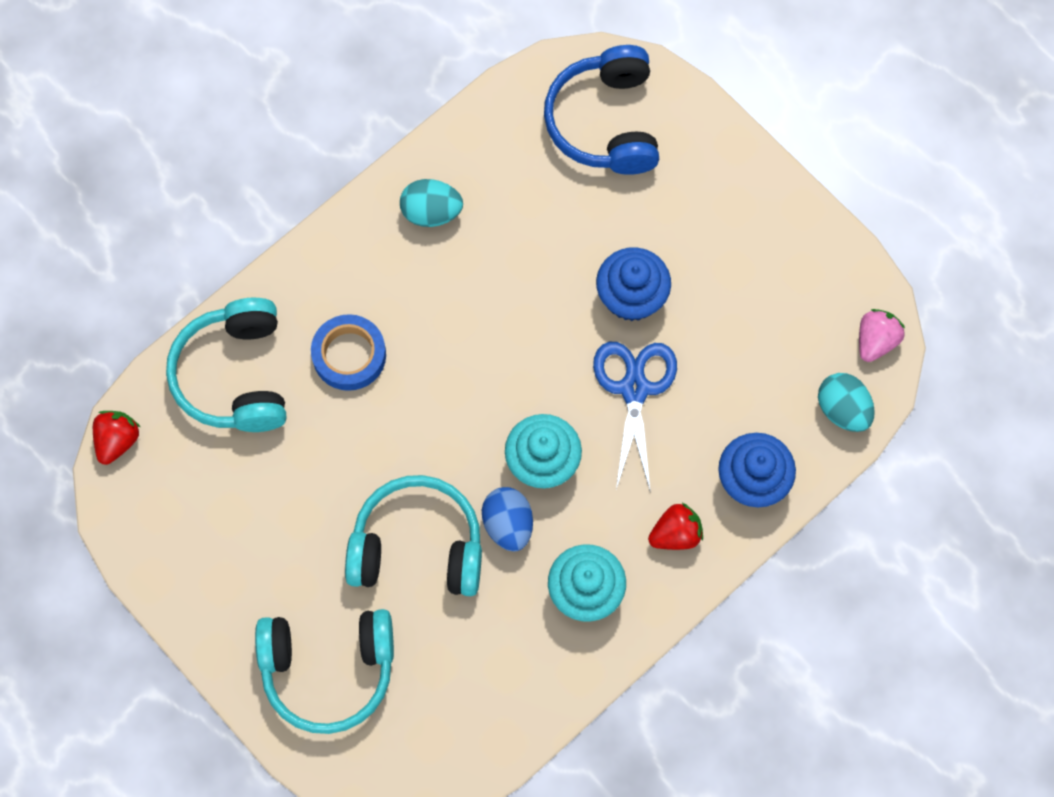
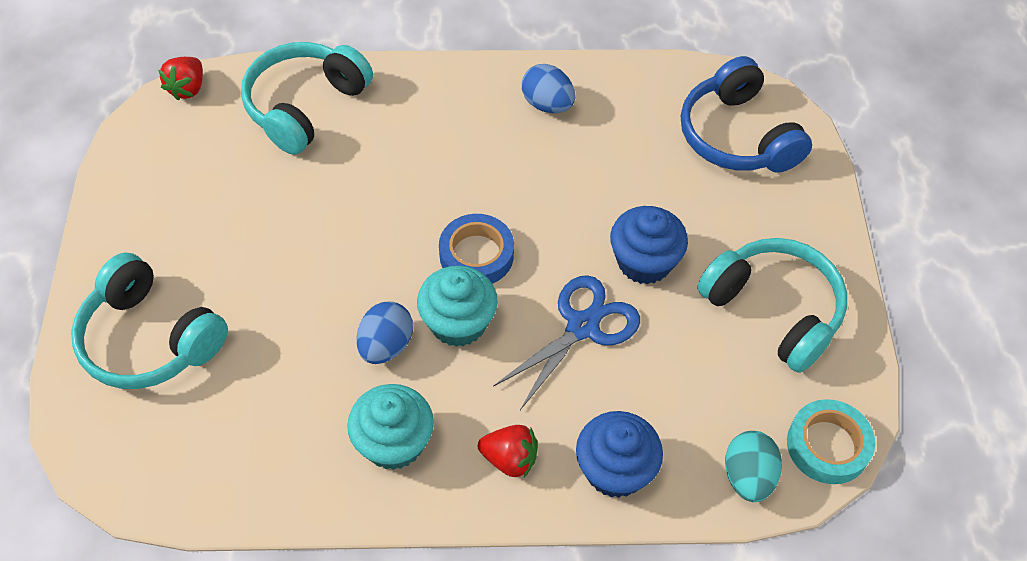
camera: 40 degrees right, 15 degrees down
(117, 441) = (187, 88): red strawberry -> red strawberry turned 135 degrees clockwise
(349, 355) = (394, 149): blue tape -> blue tape (476, 255)
(417, 546) = (304, 307): turquoise headphones -> turquoise headphones (774, 310)
(431, 212) = (547, 104): turquoise egg -> blue egg
(605, 122) = (737, 136): blue headphones -> blue headphones turned 60 degrees counterclockwise
(876, 341) = (827, 445): pink strawberry -> turquoise tape

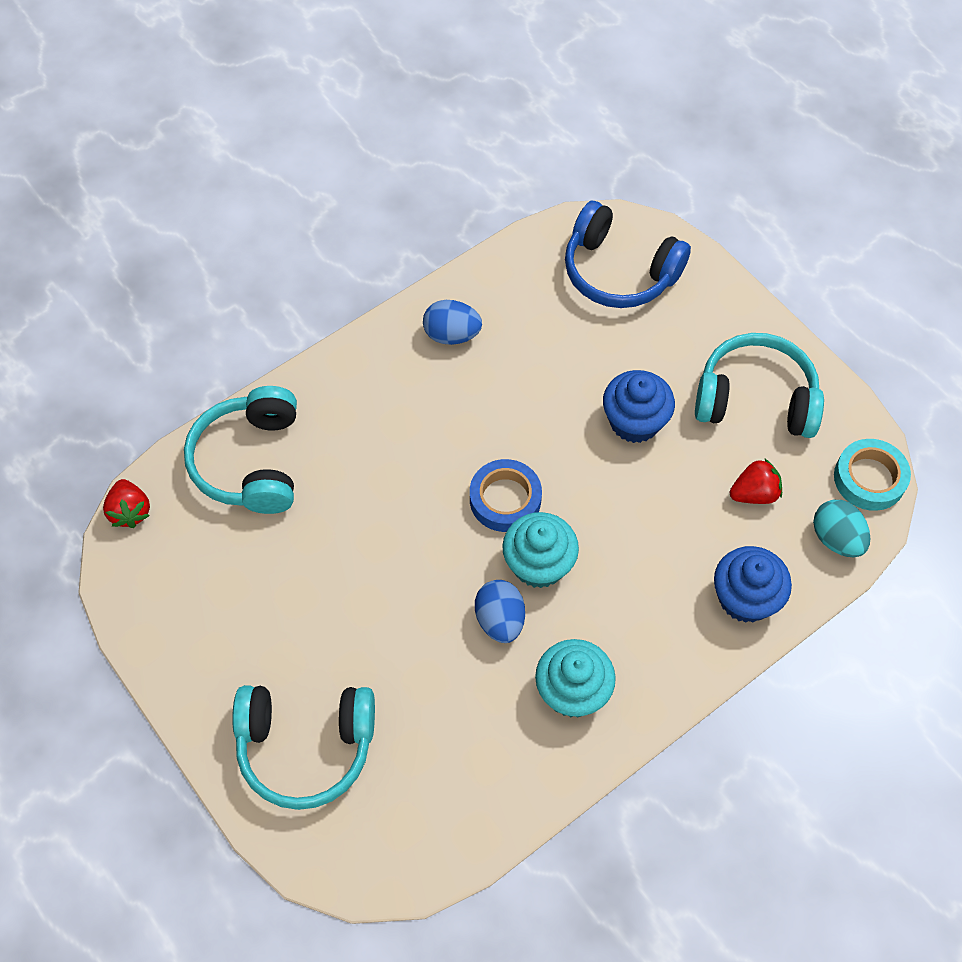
camera: 35 degrees left, 5 degrees up
(510, 459) = (666, 643): red strawberry -> red strawberry (754, 493)
(582, 326) = (632, 504): blue scissors -> none

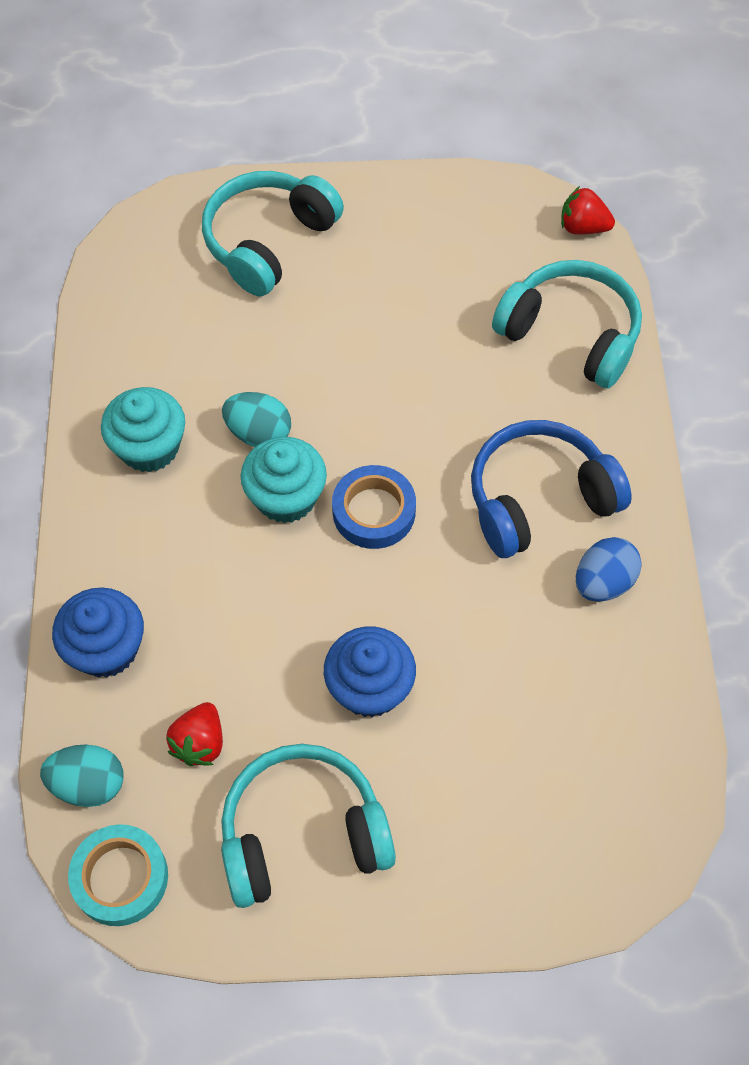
camera: 125 degrees right, 0 degrees up
(500, 620) = (259, 433): blue egg -> turquoise egg
(619, 271) = (575, 813): blue headphones -> blue headphones (539, 499)
(755, 399) = (303, 834): turquoise headphones -> turquoise headphones turned 150 degrees counterclockwise

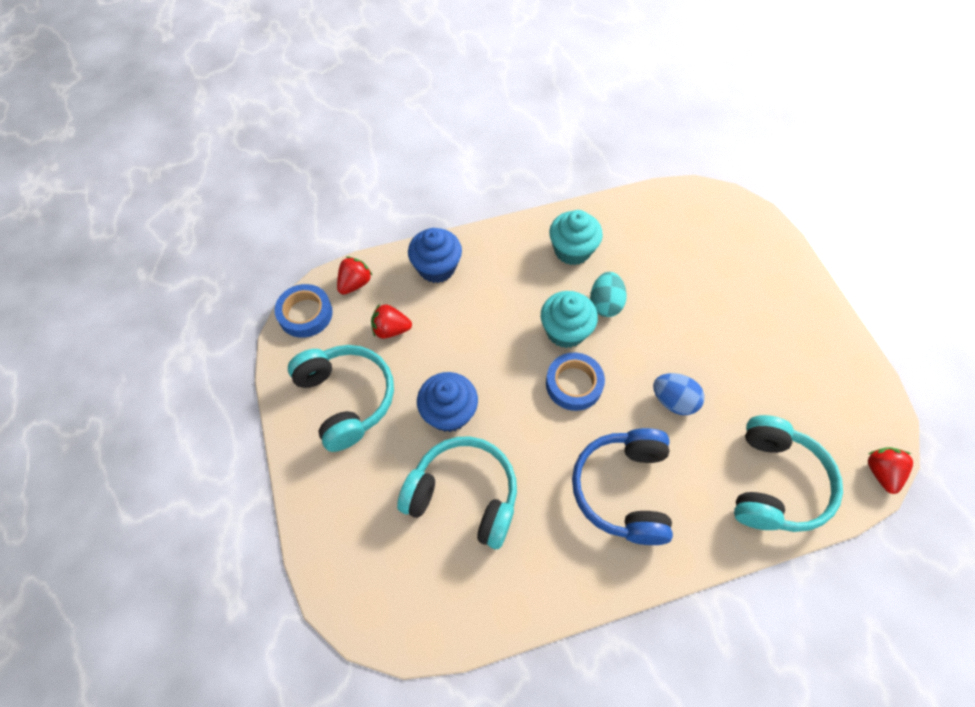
camera: 75 degrees right, 0 degrees up
(89, 784) = (355, 283): turquoise egg -> red strawberry
(120, 877) = (305, 314): turquoise tape -> blue tape
(268, 242) = (752, 270): turquoise headphones -> turquoise headphones (464, 495)
(539, 499) = (623, 489): blue headphones -> blue headphones turned 135 degrees counterclockwise
(603, 582) = (571, 550): blue egg -> blue egg (673, 401)

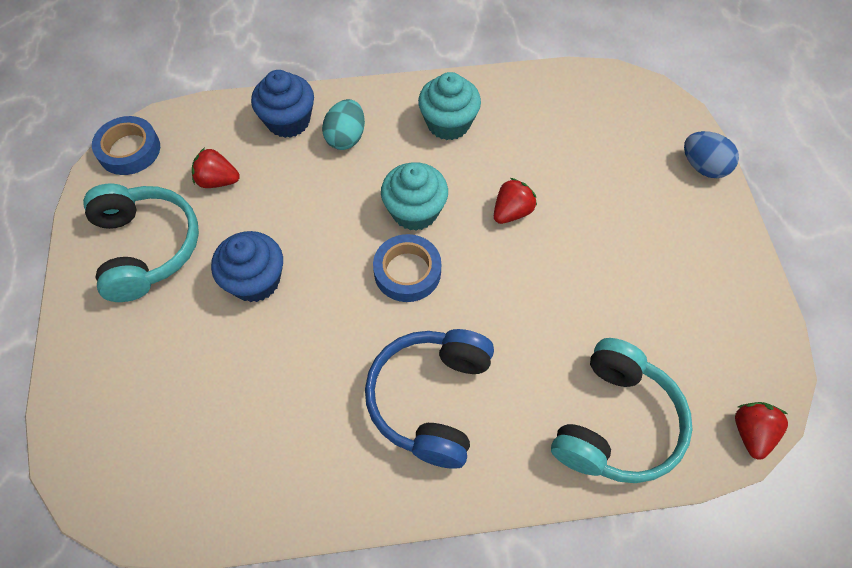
camera: 10 degrees right, 0 degrees up
(355, 283) = (193, 125): red strawberry -> red strawberry (512, 212)
(464, 495) = (245, 375): turquoise headphones -> none
(605, 304) = (469, 188): turquoise egg -> turquoise egg (346, 137)
(673, 401) = (519, 309): blue egg -> blue egg (703, 167)

